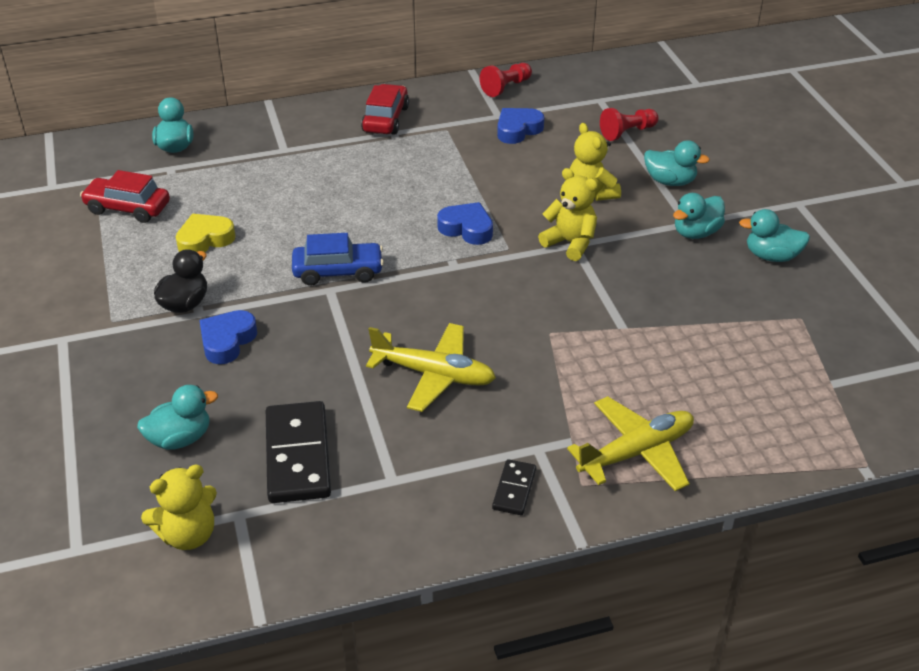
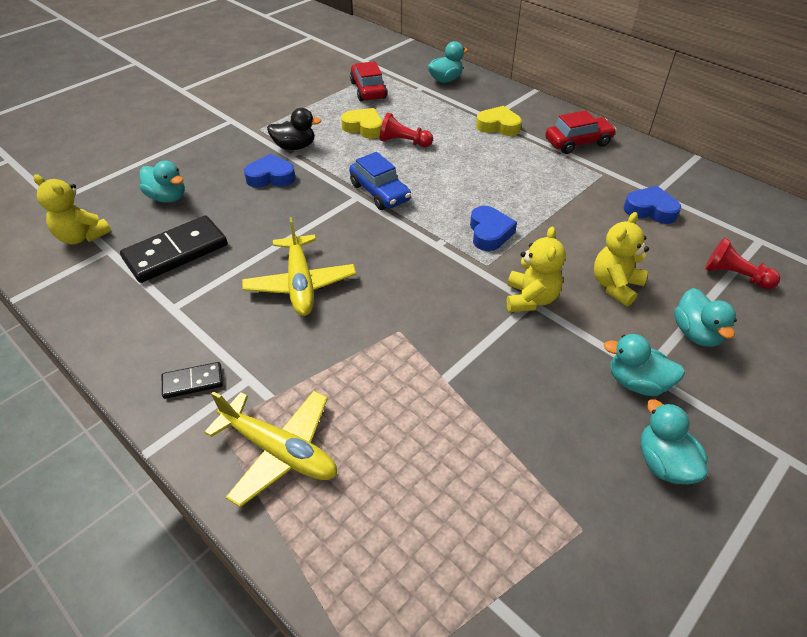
camera: 60 degrees right, 5 degrees up
(306, 151) = (498, 126): none -> yellow heart
(506, 87) = (699, 181): red pawn -> red pawn (404, 142)

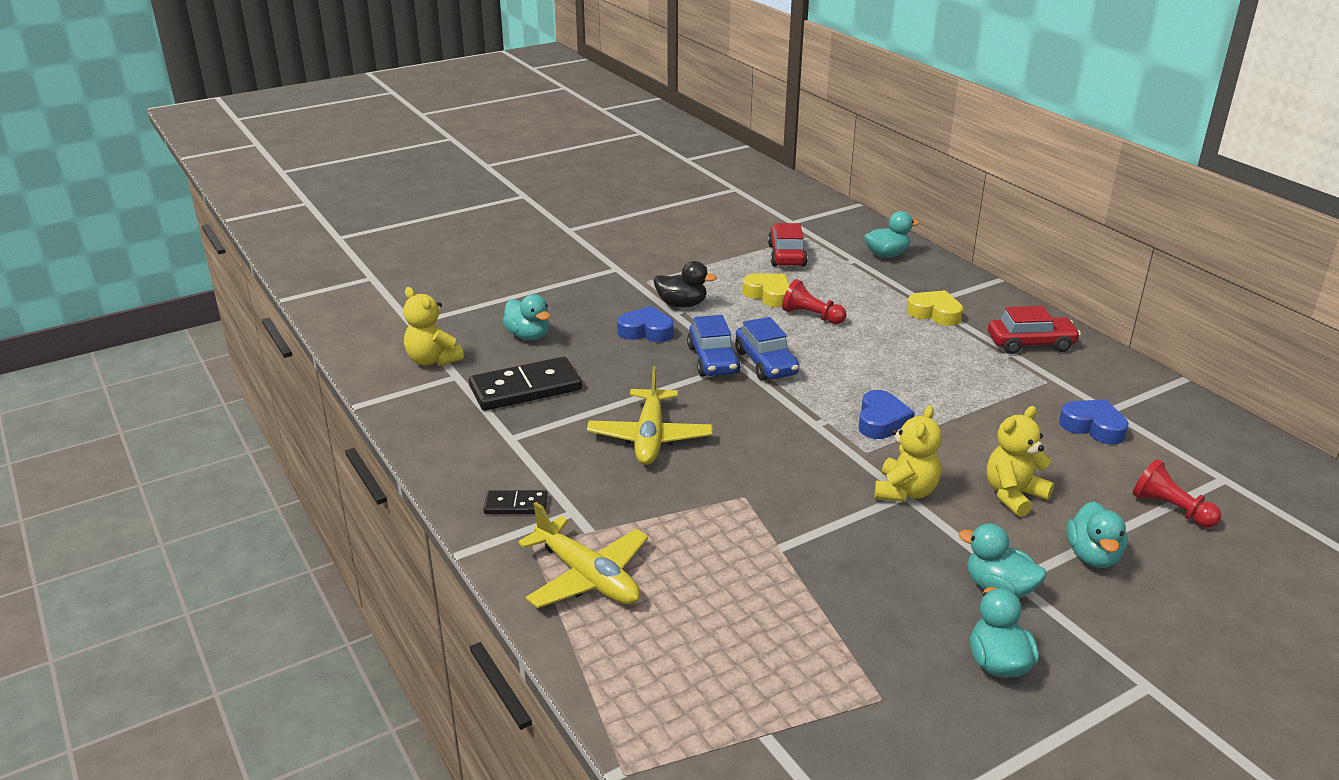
camera: 15 degrees right, 15 degrees down
(335, 196) = (713, 360): none -> blue car

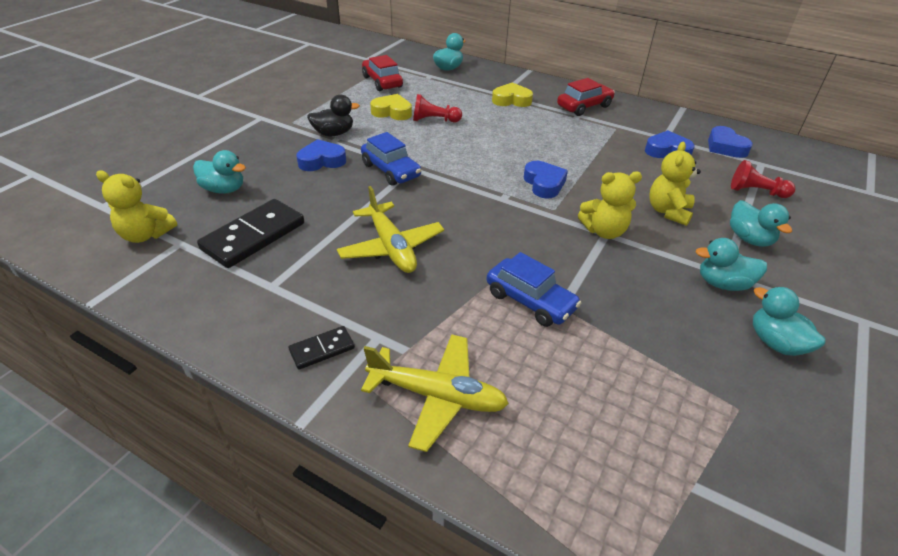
camera: 30 degrees left, 10 degrees up
(766, 363) = (431, 162): blue car -> blue car (530, 301)
(905, 492) = (604, 231): yellow teddy bear -> yellow teddy bear turned 90 degrees clockwise
(1190, 444) = (725, 147): none -> blue heart

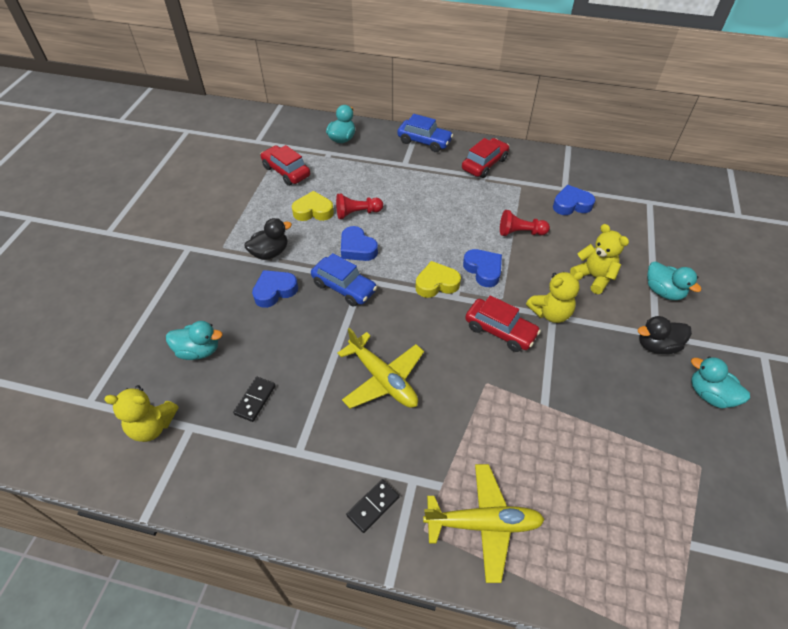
camera: 15 degrees left, 10 degrees up
(254, 236) = (255, 400): black domino -> black domino, size x0.51
(511, 100) = (417, 170): yellow heart -> yellow heart (436, 283)
(530, 301) = (518, 406): blue car -> blue car (424, 141)
(539, 234) = (500, 331): none -> red car
(668, 212) = (593, 277): yellow teddy bear -> yellow teddy bear turned 135 degrees clockwise
(722, 284) = (657, 345): turquoise duck -> black duck
(725, 147) = (616, 189): blue heart -> blue heart (357, 248)
(756, 192) = (654, 236): red pawn -> red pawn (520, 232)

